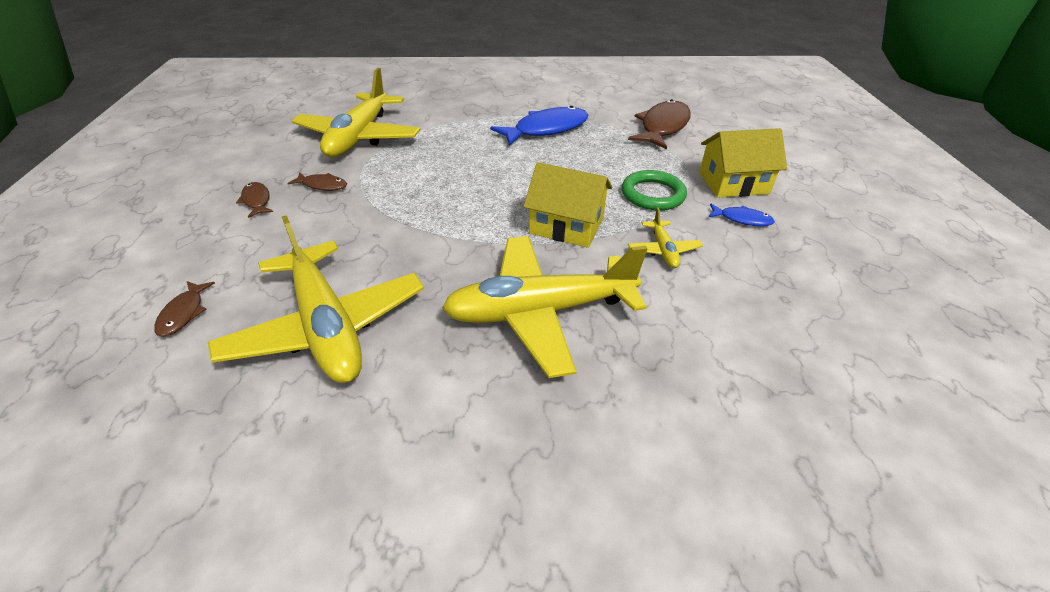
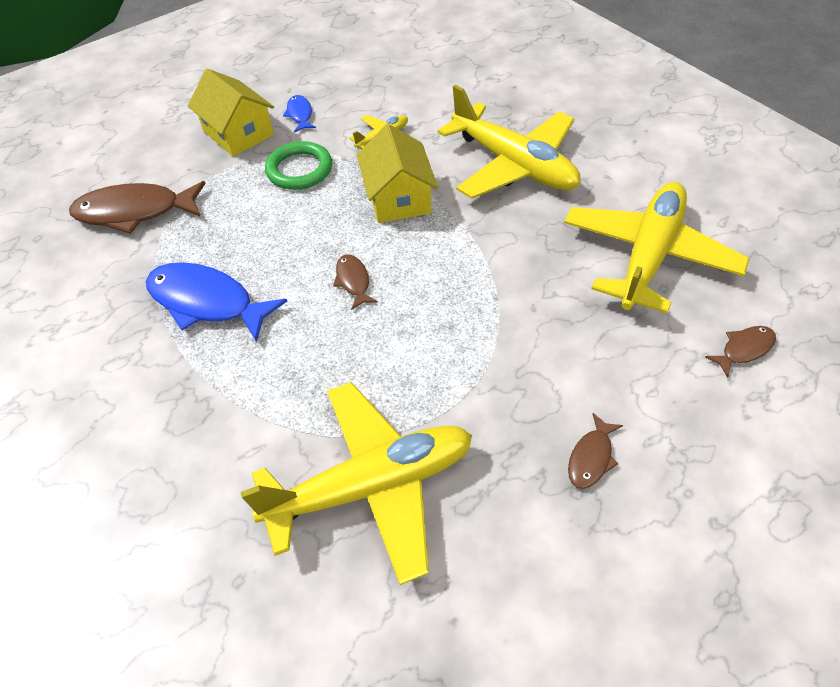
camera: 120 degrees left, 10 degrees up
(322, 185) = (507, 421): brown fish -> brown fish (353, 281)

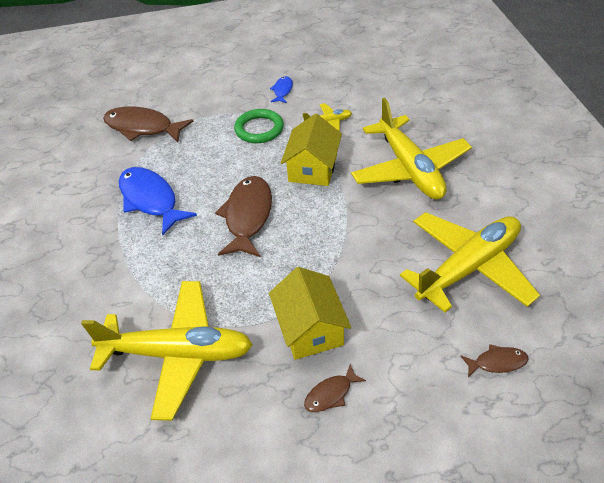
camera: 25 degrees right, 5 degrees down
(238, 133) = (235, 93): yellow house -> yellow house (310, 328)
(353, 281) = (248, 216): brown fish -> brown fish, size x2.05

